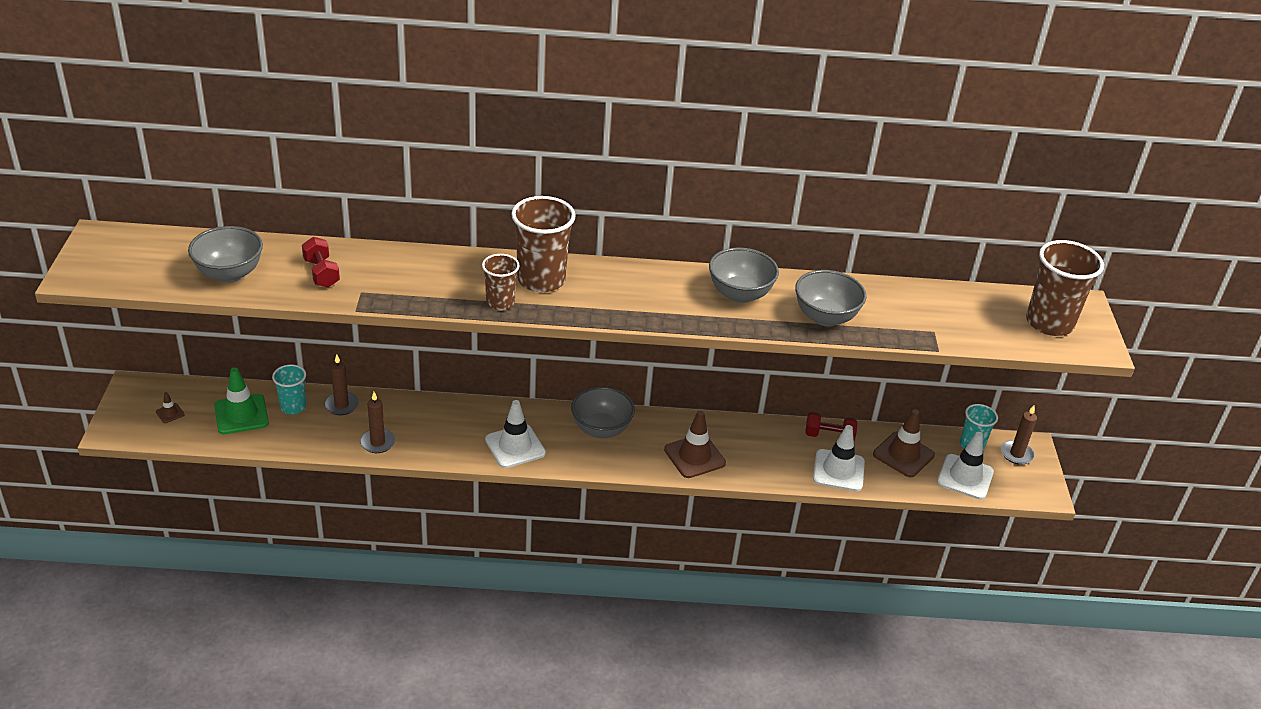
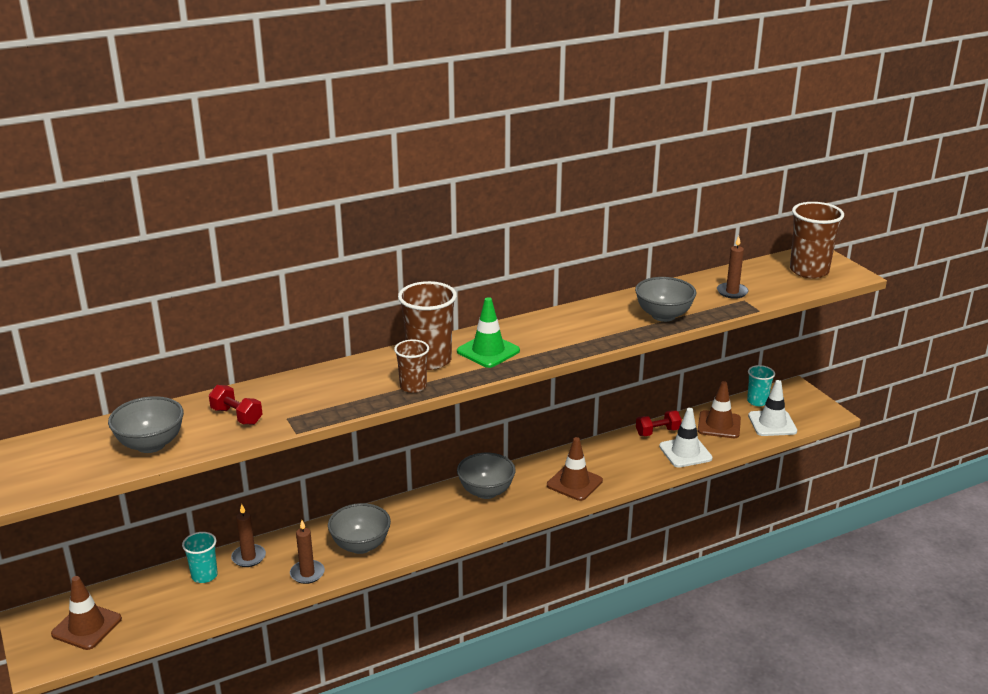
camera: 25 degrees left, 10 degrees down
(170, 413) = (86, 626): brown traffic cone -> brown traffic cone, size x2.20
(241, 414) = (159, 600): green traffic cone -> green traffic cone (488, 351)
(515, 446) = (428, 531): white traffic cone -> none
(739, 294) = (588, 321): grey bowl -> grey bowl (360, 545)
(1016, 454) = (791, 396): brown candle -> brown candle (732, 292)

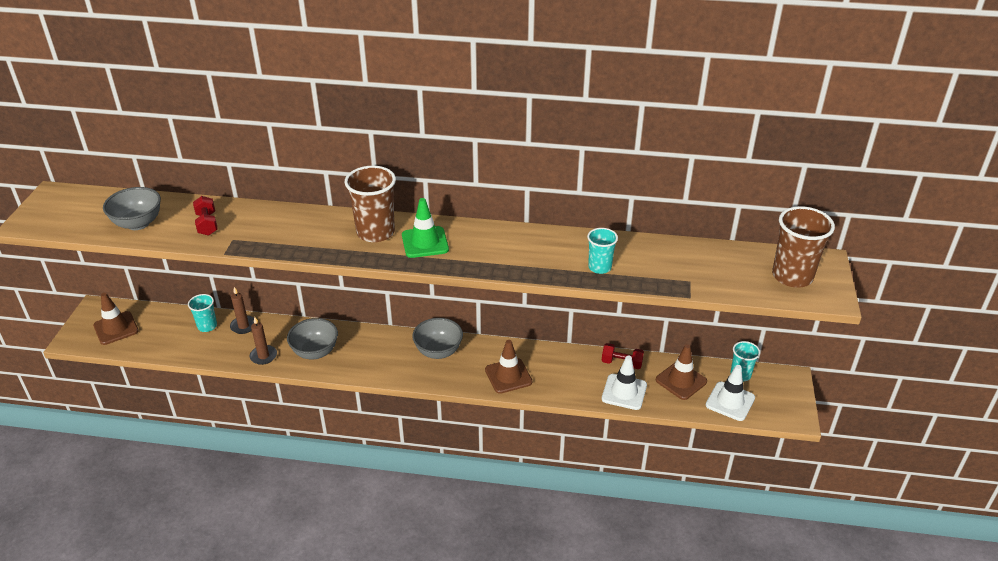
camera: 35 degrees right, 10 degrees up
(413, 386) = (338, 250): brown cup -> none
(663, 315) = (599, 267): grey bowl -> turquoise cup
(732, 292) = (690, 269): brown candle -> none

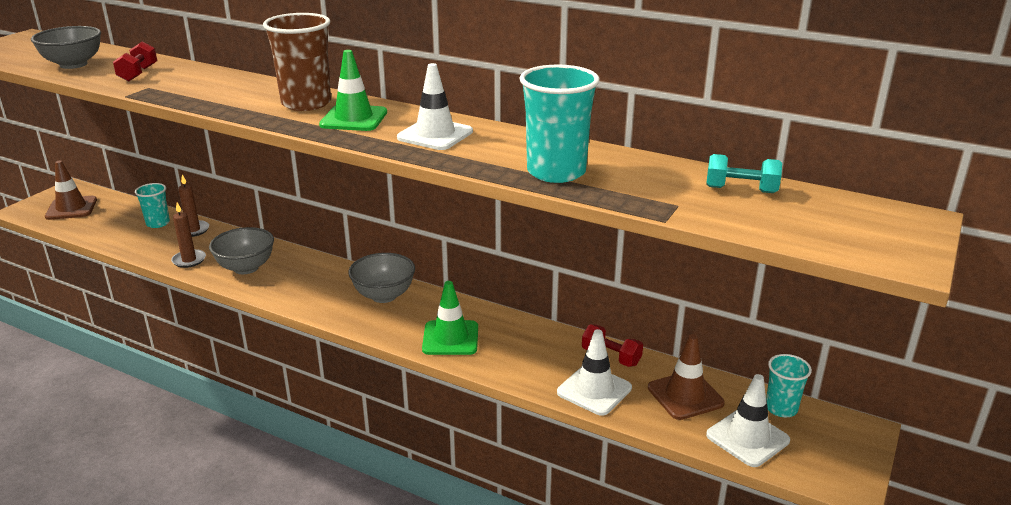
camera: 20 degrees right, 10 degrees down
(495, 247) = (435, 135): none -> white traffic cone
(508, 376) = (450, 338): brown traffic cone -> green traffic cone
(599, 267) = (556, 172): turquoise cup -> turquoise cup, size x1.72
(718, 258) = (741, 190): none -> turquoise dumbbell
(792, 276) = (850, 226): brown cup -> none

